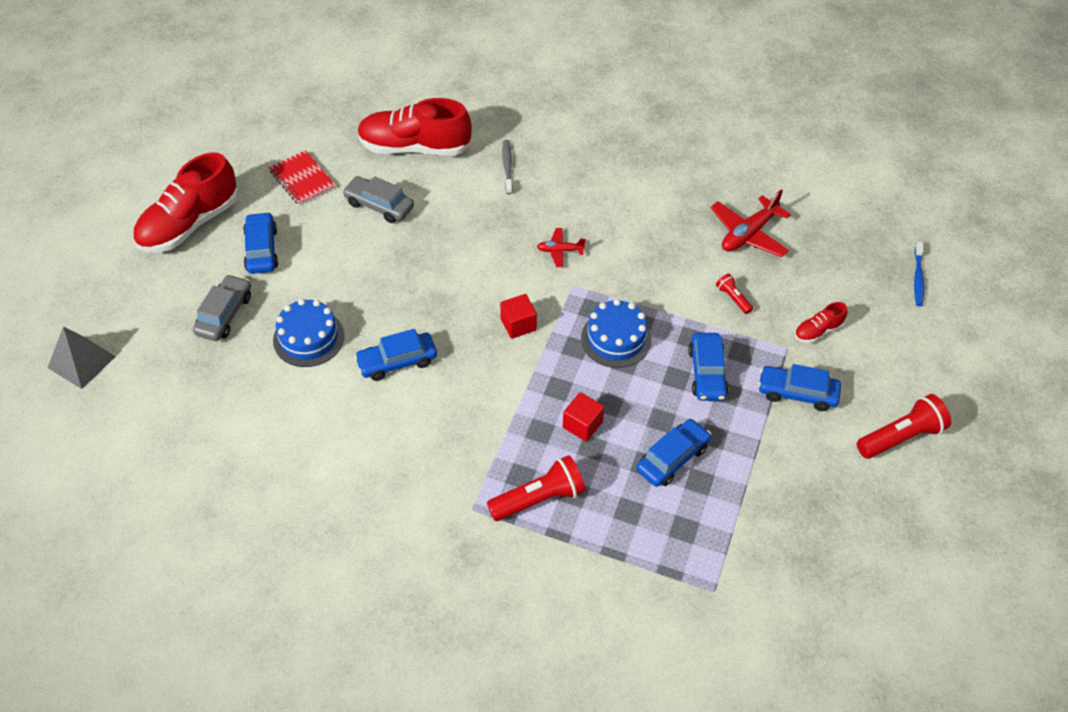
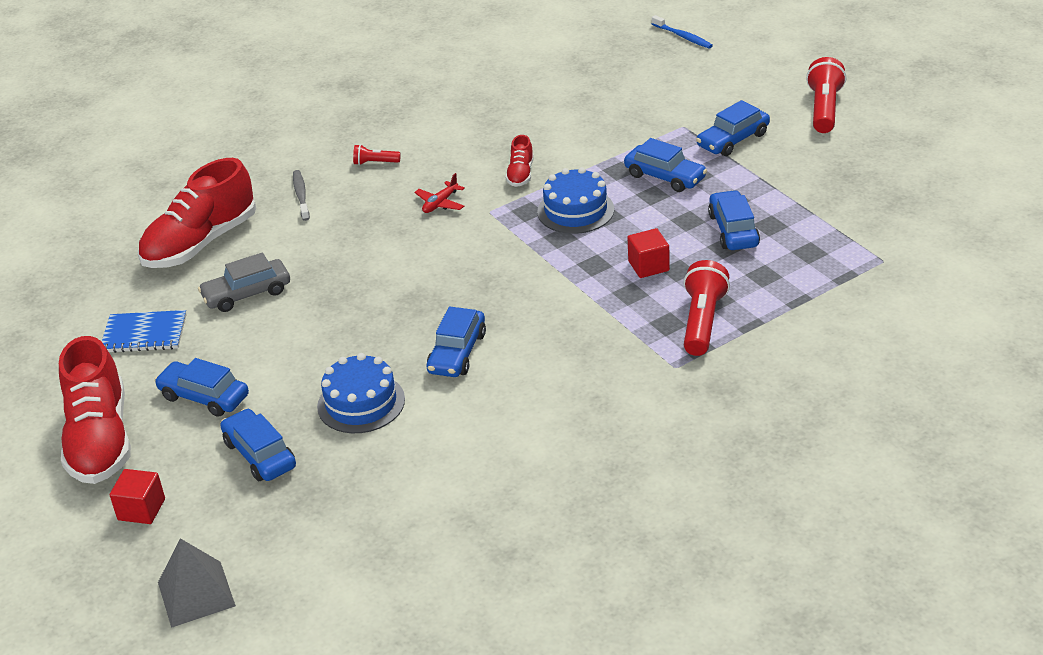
camera: 50 degrees left, 15 degrees down
(224, 314) = (260, 454): grey car -> blue car
(302, 179) = (144, 334): red notebook -> blue notebook
(507, 166) = (301, 195): grey toothbrush -> grey toothbrush turned 45 degrees clockwise
(518, 324) = (497, 260): red cube -> red cube (141, 509)
(733, 298) = (602, 132): red flashlight -> red flashlight (375, 163)
(748, 234) = (544, 96): red plane -> none
(818, 331) = (682, 104): red shoe -> red shoe (520, 174)

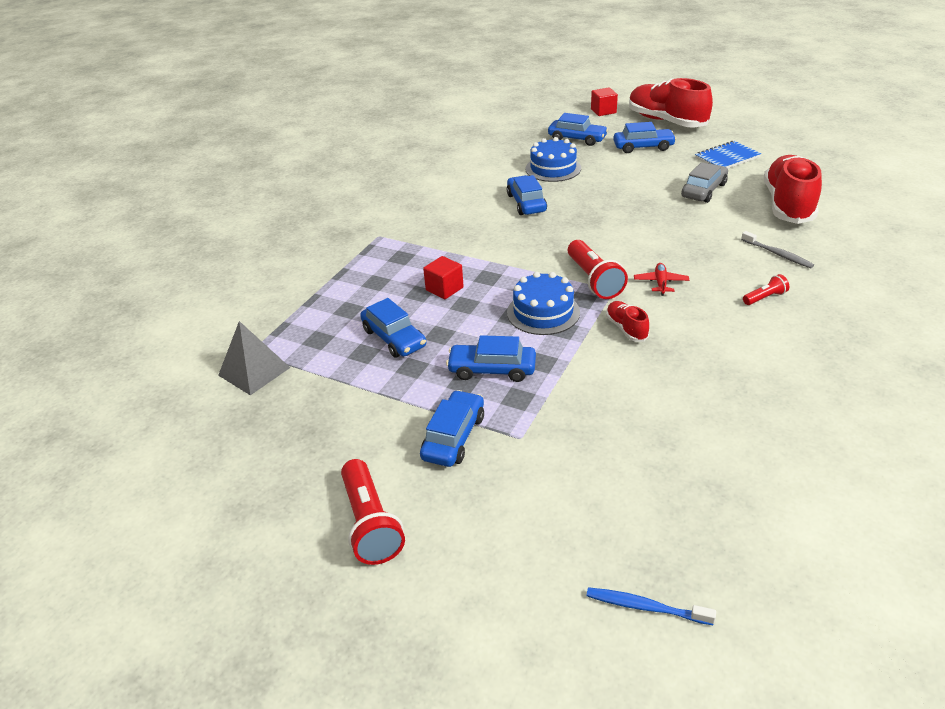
camera: 150 degrees right, 0 degrees up
(196, 594) = (537, 101): grey pyramid -> grey pyramid (254, 371)
(703, 321) = (376, 265): red flashlight -> red flashlight (594, 280)

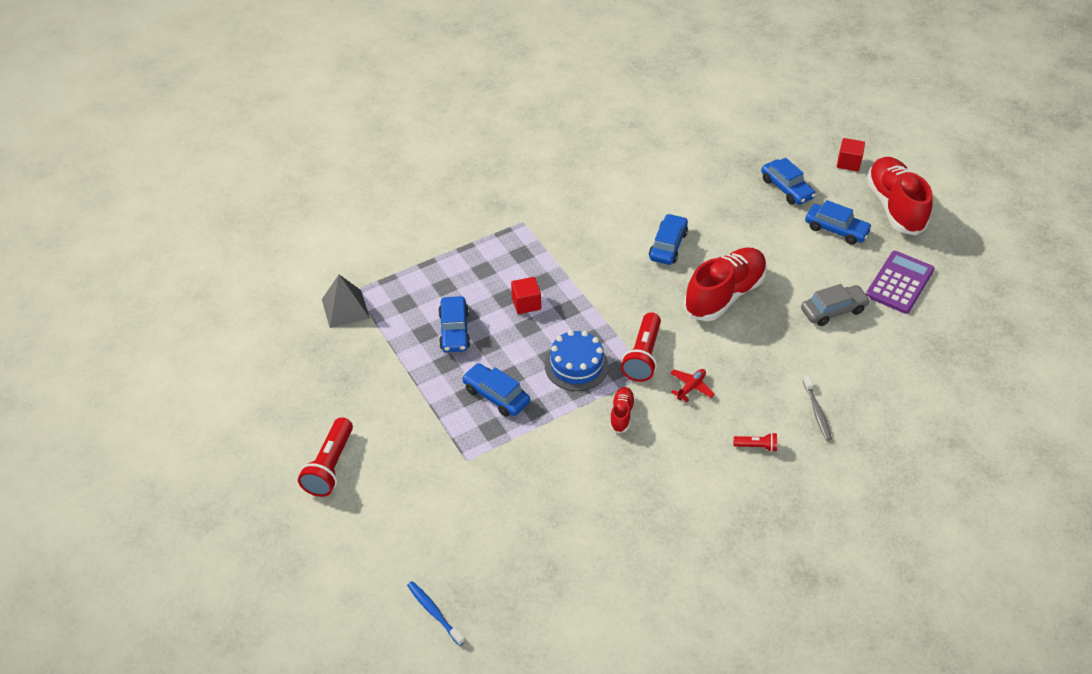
camera: 30 degrees right, 10 degrees up
(454, 437) = (426, 435): blue car -> none
(553, 168) = (729, 216): blue cake -> none
(727, 158) = (899, 283): blue notebook -> purple calculator
(788, 205) = (889, 366): red shoe -> red shoe (724, 295)

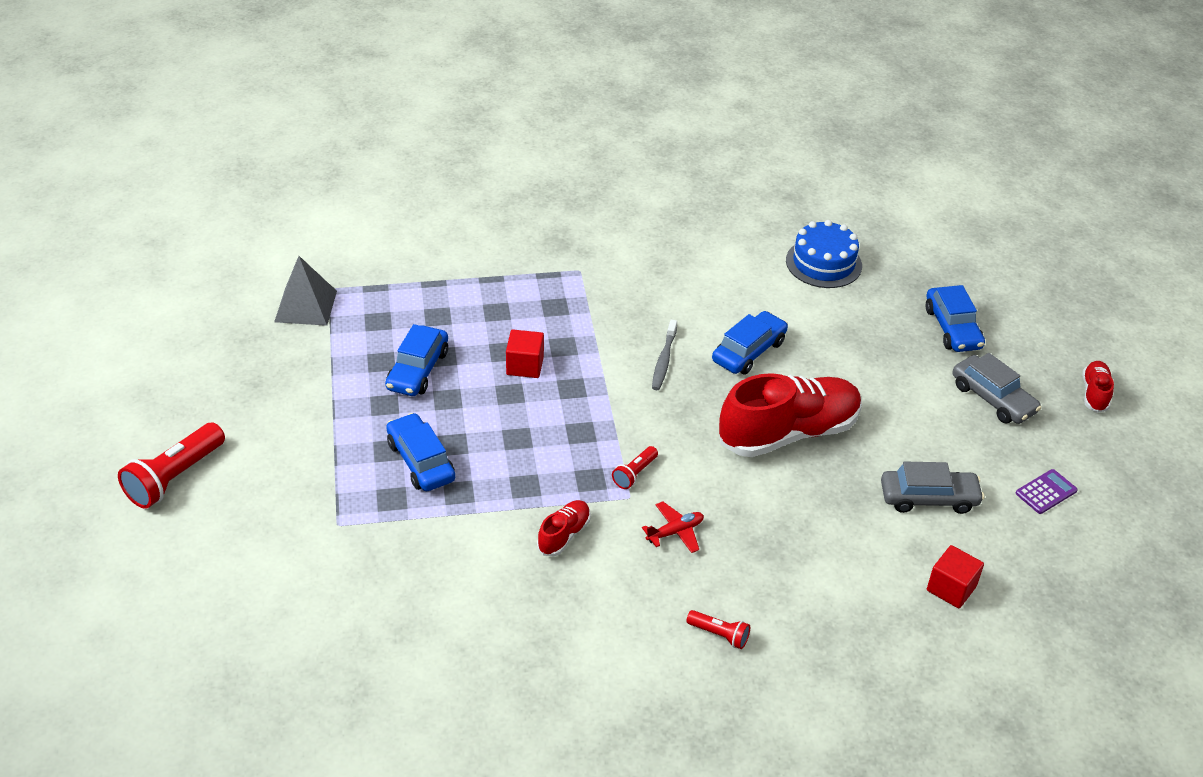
camera: 20 degrees right, 5 degrees down
(434, 612) = (186, 690): blue toothbrush -> none
(576, 365) = (542, 458): blue cake -> blue cake (823, 263)
(642, 356) = (634, 474): red flashlight -> red flashlight, size x0.52
(817, 412) = (829, 619): grey toothbrush -> grey toothbrush (664, 360)
(836, 230) = (992, 398): blue car -> grey car
(848, 163) = (1059, 321): red cube -> red cube (951, 588)
(894, 206) = (1094, 393): red shoe -> red shoe, size x0.45
(899, 283) = (1046, 492): purple calculator -> purple calculator, size x0.52

